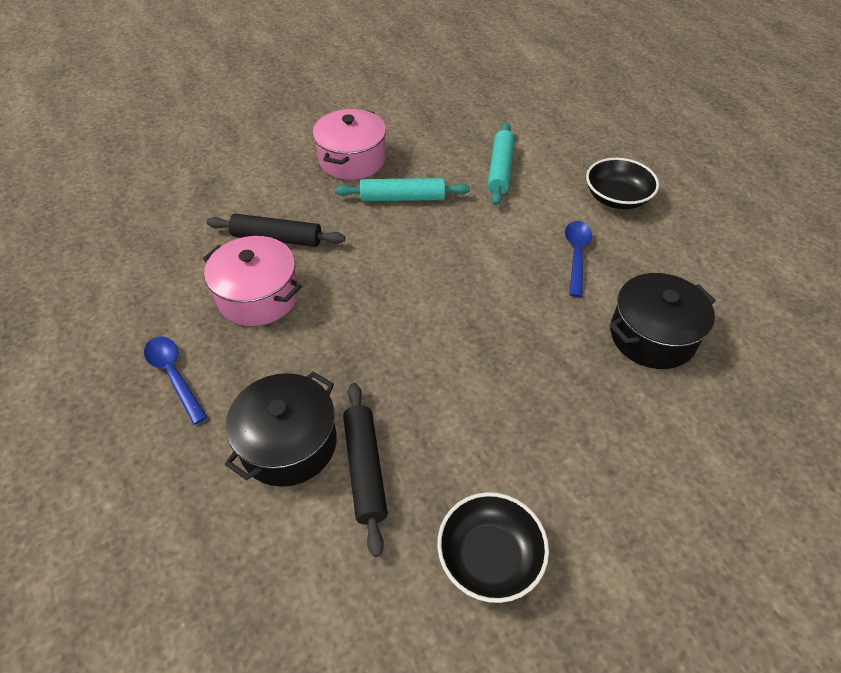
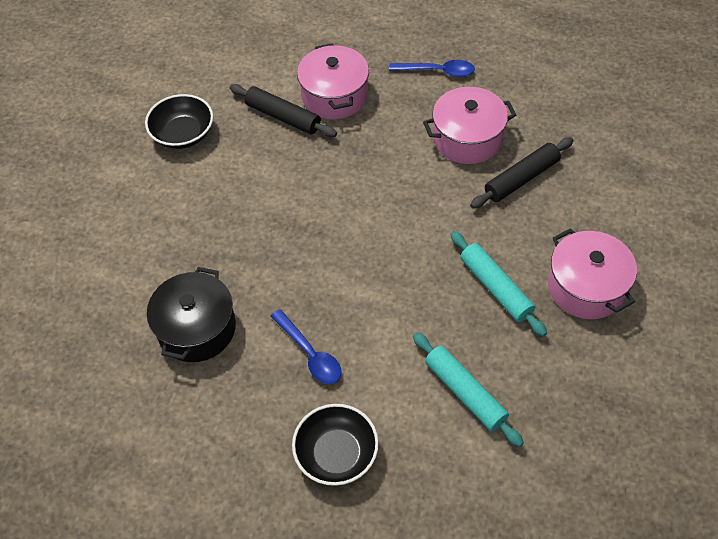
camera: 135 degrees right, 5 degrees up
(288, 443) = (334, 96): black pot -> pink pot
(402, 198) = (496, 288): turquoise rolling pin -> turquoise rolling pin turned 75 degrees counterclockwise

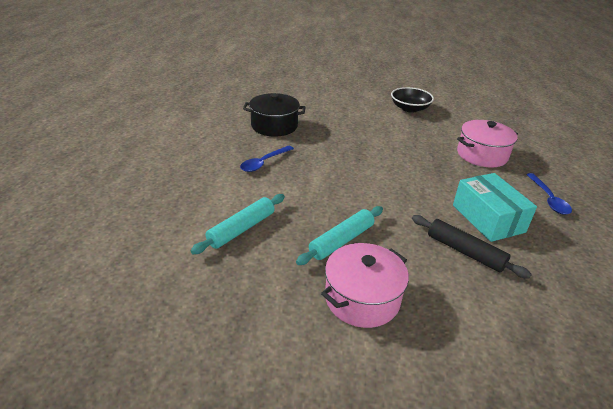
camera: 75 degrees right, 20 degrees down
(283, 117) = (447, 138): black rolling pin -> none
(336, 454) = (192, 178): black bowl -> none
(467, 138) = (488, 218): pink pot -> turquoise box

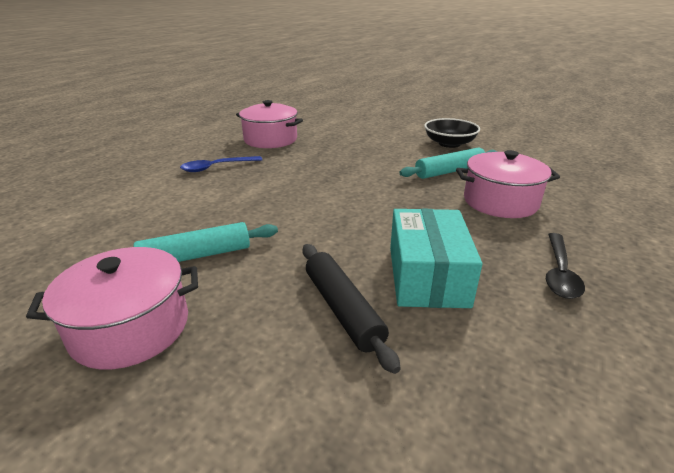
camera: 25 degrees right, 5 degrees down
(241, 229) = (109, 220): turquoise rolling pin -> turquoise rolling pin (450, 171)
(274, 126) = (270, 140): black pot -> pink pot
(548, 199) = (559, 273): blue spoon -> black spoon

